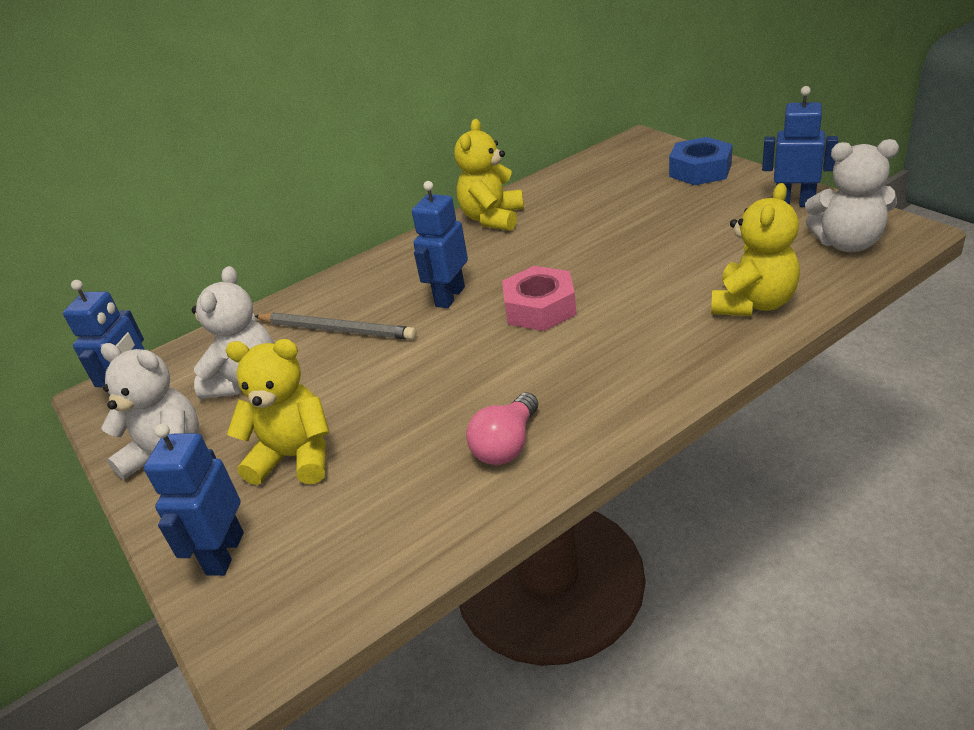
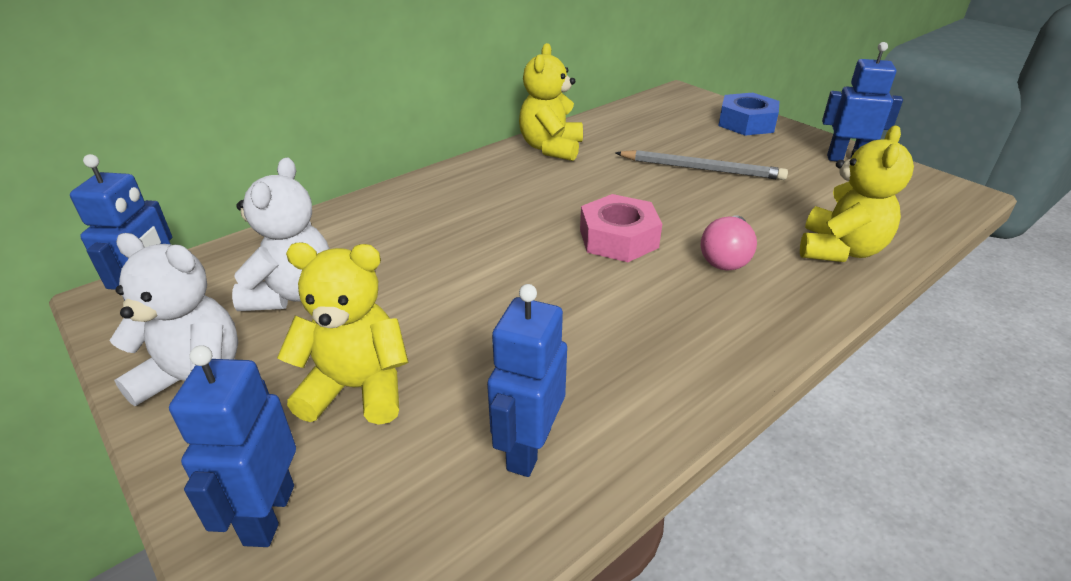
camera: 10 degrees left, 0 degrees up
(337, 330) = (397, 245): grey pencil -> grey pencil (701, 169)
(449, 297) = (518, 220): blue robot -> blue robot (528, 449)
(506, 445) = (612, 388): pink light bulb -> pink light bulb (726, 257)
(847, 243) = (911, 200): white teddy bear -> none

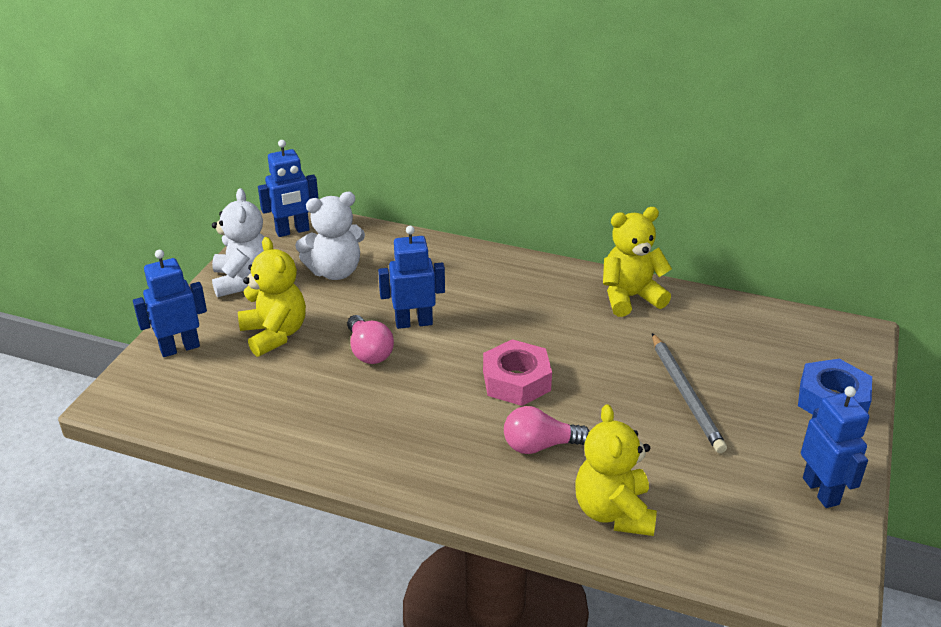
camera: 60 degrees right, 0 degrees up
(479, 317) = (369, 351): none -> pink light bulb
(528, 449) = (270, 414): blue robot -> blue robot (414, 322)
(839, 250) = (613, 512): yellow teddy bear -> yellow teddy bear turned 90 degrees clockwise

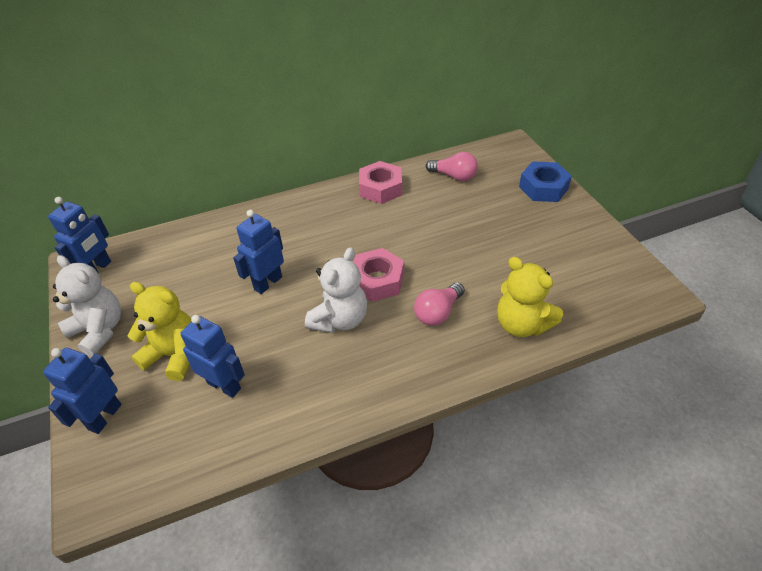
camera: 40 degrees left, 10 degrees up
(335, 271) = (168, 280): white teddy bear -> white teddy bear (339, 319)
(369, 351) = (260, 322): pink light bulb -> pink light bulb (454, 176)
(630, 297) = (380, 188): yellow teddy bear -> pink nut
(686, 395) = (475, 229): grey pencil -> none
(821, 491) = (595, 240): blue robot -> blue robot (224, 385)

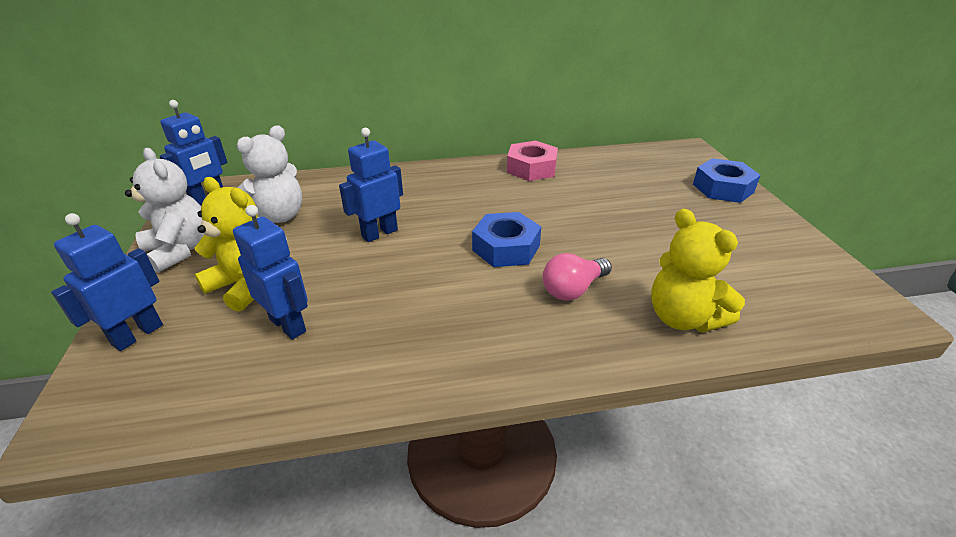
camera: 10 degrees right, 10 degrees down
(339, 319) = (450, 279): white teddy bear -> white teddy bear (278, 216)
(377, 280) = (506, 248): pink nut -> blue nut
(454, 176) = (617, 167): pink light bulb -> none

